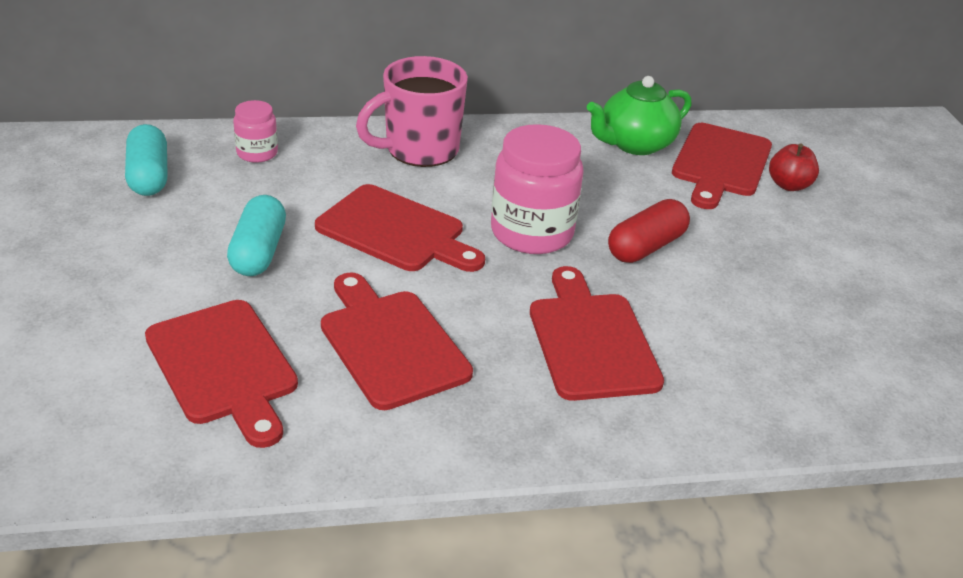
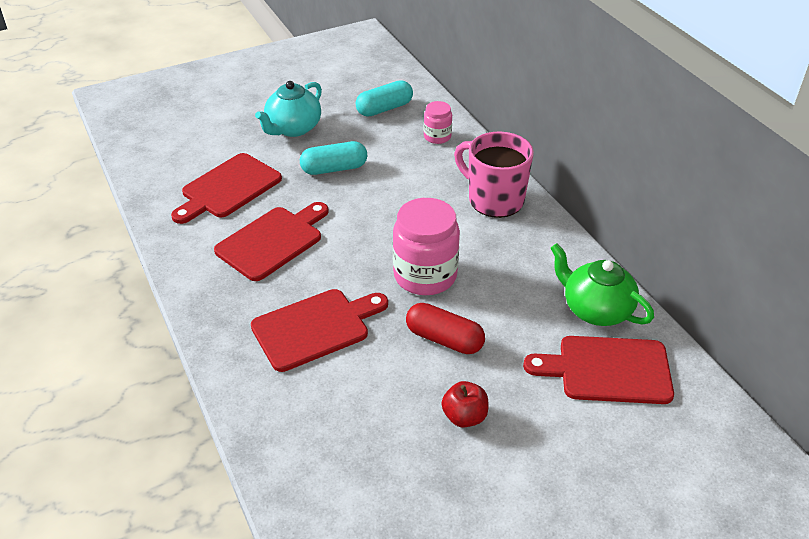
camera: 75 degrees right, 5 degrees up
(117, 268) = (293, 128): none -> turquoise teapot
(396, 231) = (387, 214): red cutting board -> none
(788, 185) = (606, 423): red apple -> red apple (464, 417)

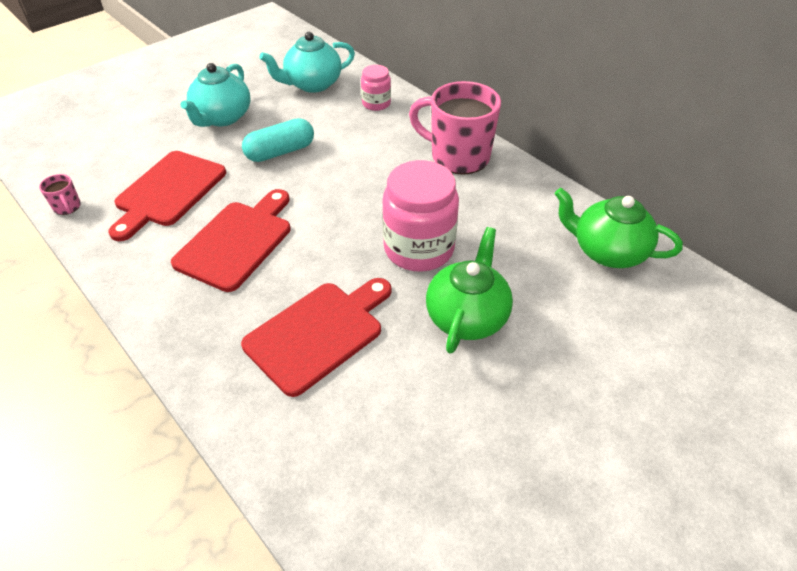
camera: 15 degrees left, 5 degrees up
(144, 187) = (67, 207): none -> pink mug
(384, 109) = (312, 84): turquoise capsule -> turquoise teapot
(444, 339) = (467, 316): red capsule -> green teapot
(464, 417) = (525, 404): red apple -> none
(608, 370) = (649, 314): red cutting board -> none

